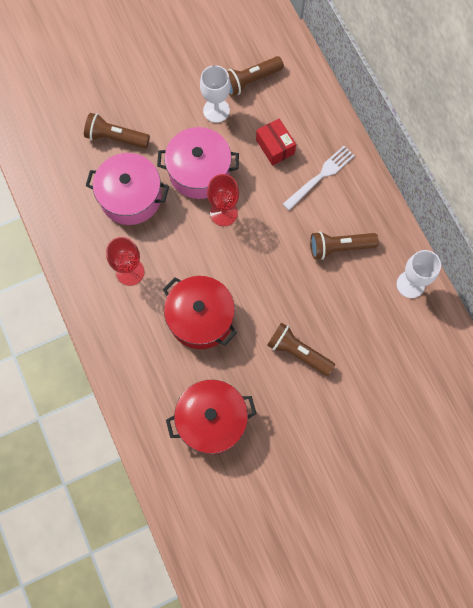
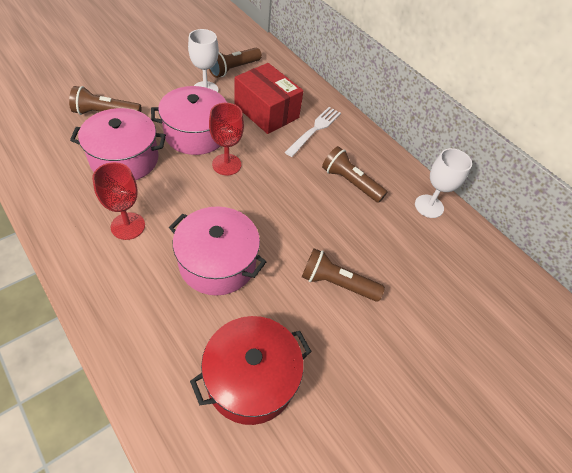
camera: 20 degrees left, 20 degrees down
(200, 318) = (217, 262): red pot -> pink pot
(275, 147) = (266, 111): red box -> red box, size x1.67
(339, 247) = (350, 182): brown flashlight -> brown flashlight turned 60 degrees clockwise

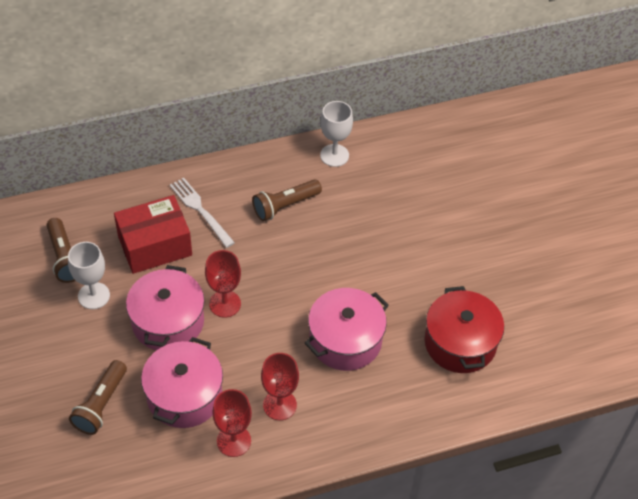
camera: 65 degrees left, 0 degrees up
(82, 201) = (234, 441): none -> red goblet
(336, 283) = (394, 257): brown flashlight -> none

